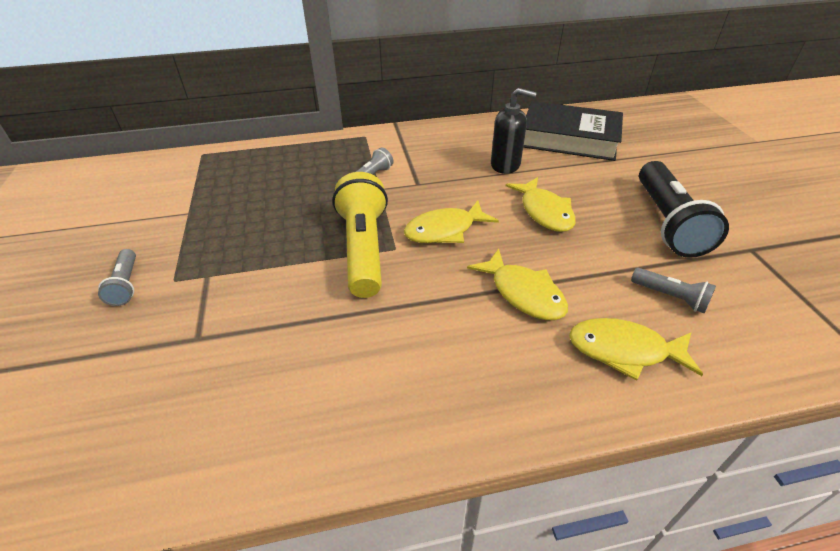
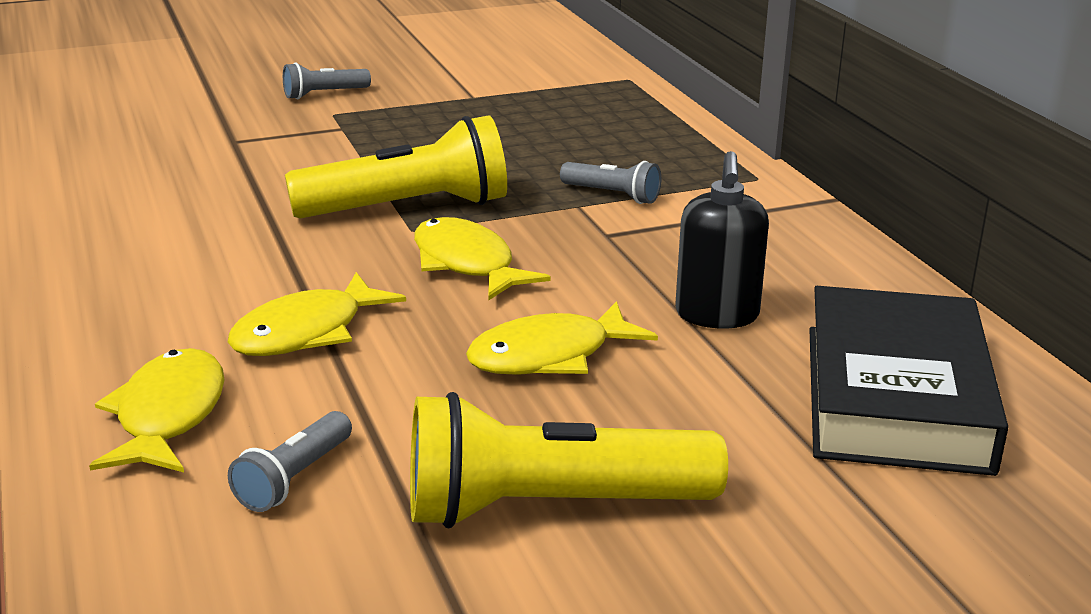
camera: 80 degrees right, 15 degrees down
(667, 222) = (550, 508): black flashlight -> yellow flashlight

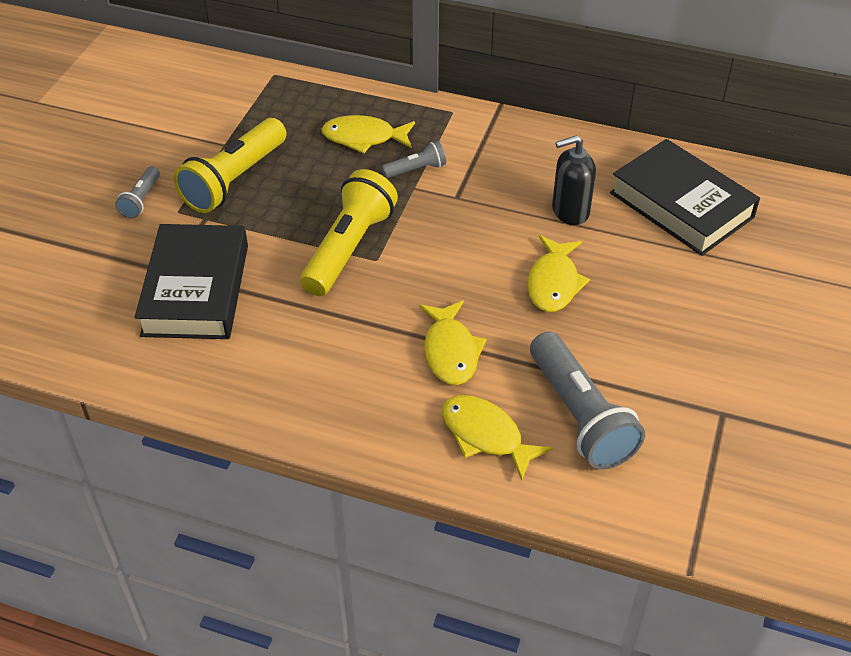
camera: 50 degrees left, 20 degrees up
(221, 161) = (196, 290): none -> black book
(294, 478) = (580, 415): grey flashlight -> grey flashlight, size x2.05
(467, 264) = (437, 261): yellow fish -> yellow fish (364, 138)
(550, 508) = (670, 349): yellow flashlight -> yellow flashlight (234, 180)
(717, 315) = (570, 211): black soap dispenser -> black soap dispenser turned 120 degrees clockwise

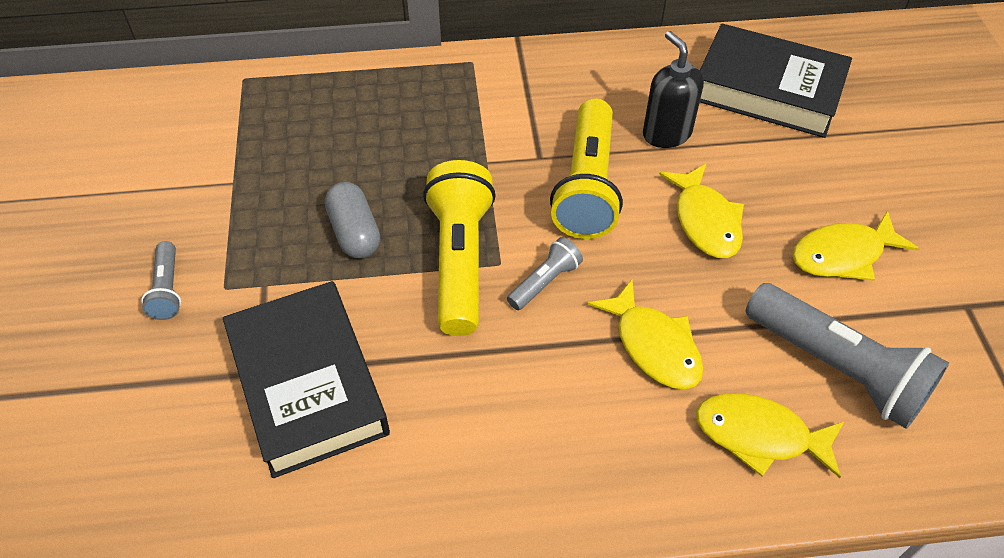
camera: 25 degrees left, 5 degrees up
(234, 180) = (272, 223): yellow flashlight -> yellow flashlight (588, 186)
(286, 205) = (354, 232): none -> grey capsule
(364, 138) = (394, 121): yellow fish -> yellow fish (843, 255)
(416, 169) = (475, 140): grey flashlight -> grey flashlight (545, 282)
(570, 211) = (666, 133): black soap dispenser -> black soap dispenser turned 105 degrees clockwise

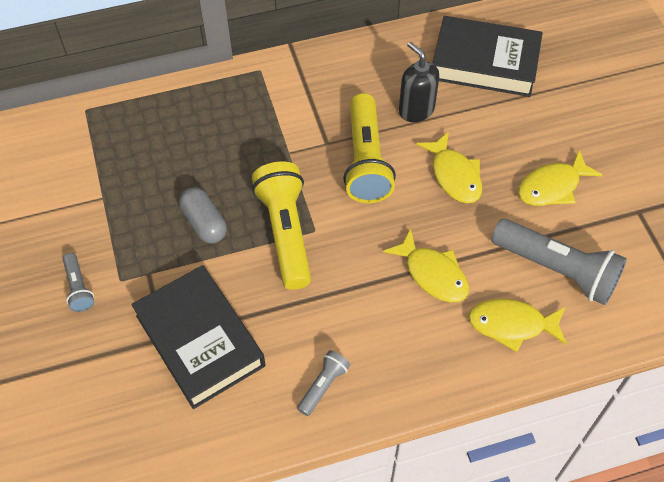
camera: 10 degrees left, 5 degrees up
(545, 282) = (349, 239): grey flashlight -> grey flashlight (323, 385)

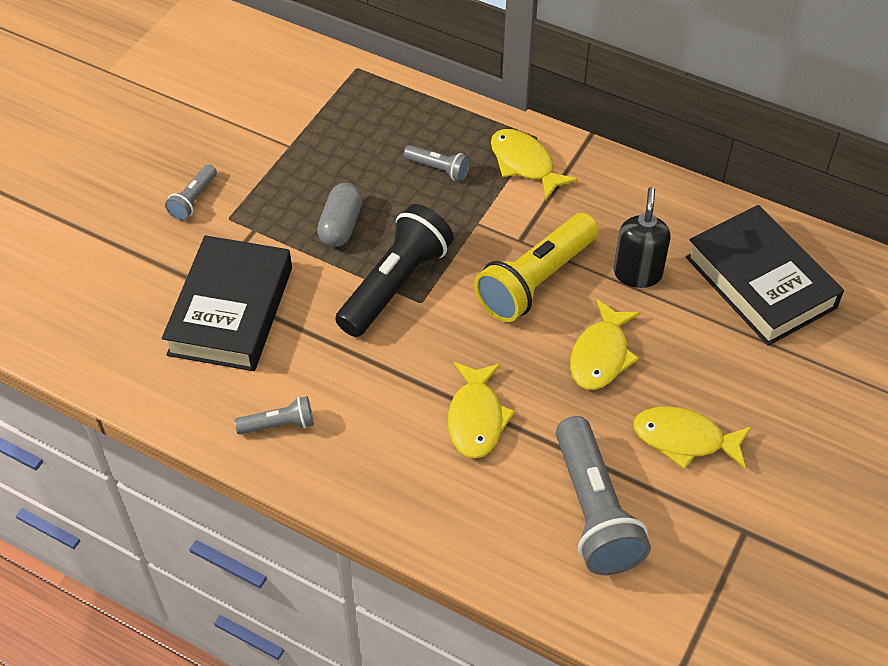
camera: 45 degrees right, 5 degrees down
(223, 136) = (438, 169): none -> grey flashlight
(285, 233) = (395, 284): yellow flashlight -> black flashlight
(512, 325) = (492, 517): yellow fish -> yellow fish (525, 164)

